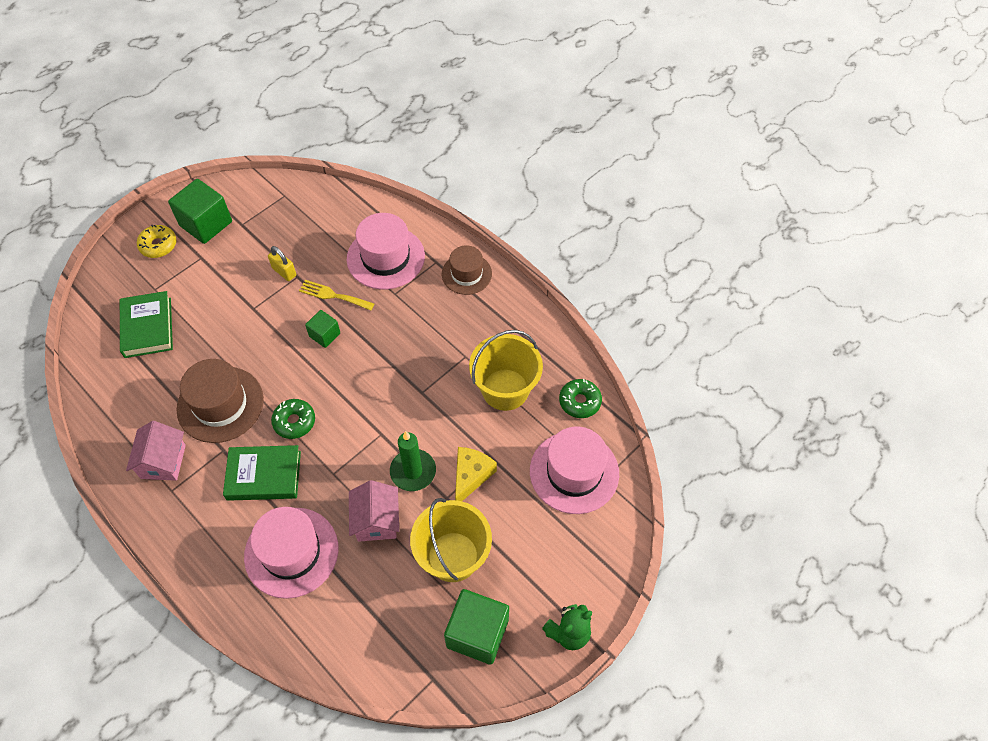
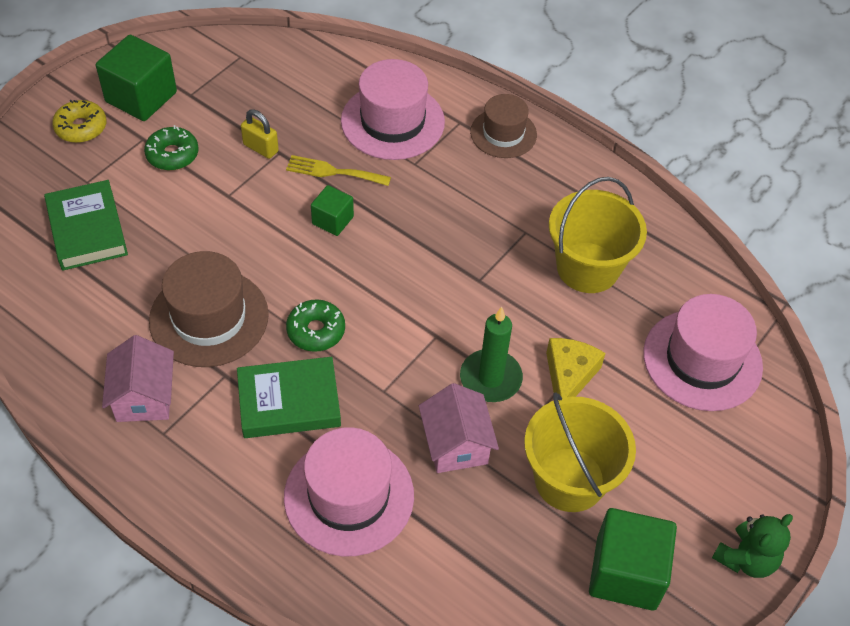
camera: 10 degrees left, 5 degrees down
(579, 401) = (687, 274): green donut -> green donut (172, 155)

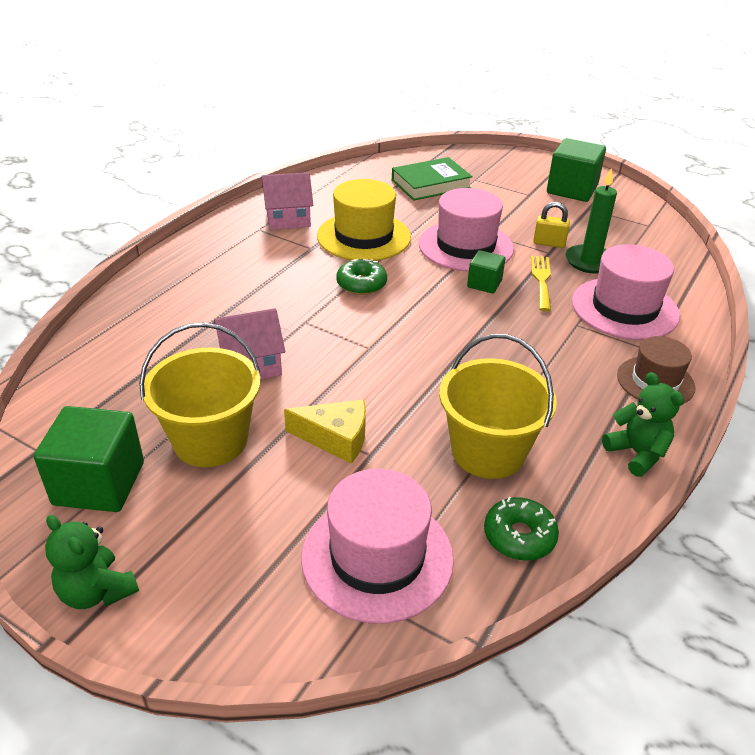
camera: 85 degrees right, 15 degrees down
(81, 127) = (526, 171): yellow donut -> none
(172, 155) = (519, 207): green donut -> green donut (519, 536)
(209, 317) = (364, 236): brown hat -> yellow hat
(261, 148) = (549, 243): yellow padlock -> yellow padlock turned 75 degrees clockwise
(289, 402) = (289, 277): green book -> none
(349, 496) = (200, 311): pink hat -> pink hat (466, 246)
(490, 378) = (326, 383): green candle -> green candle (589, 261)
(591, 172) = (637, 453): none -> green teddy bear

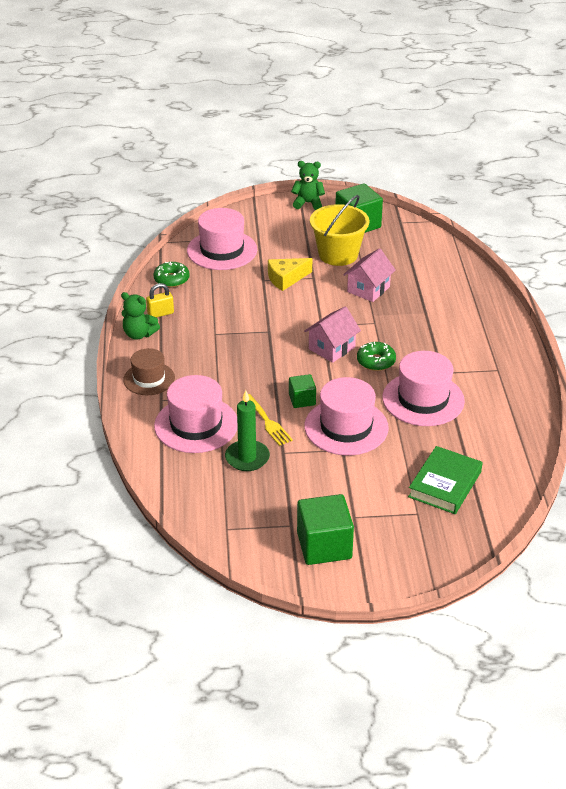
camera: 145 degrees right, 0 degrees up
(288, 219) = (492, 388): pink house -> pink house (331, 348)
(364, 236) = (423, 399): yellow hat -> pink hat
(488, 451) = (211, 304): yellow bucket -> none
(549, 243) = (290, 462): yellow padlock -> yellow padlock (160, 313)

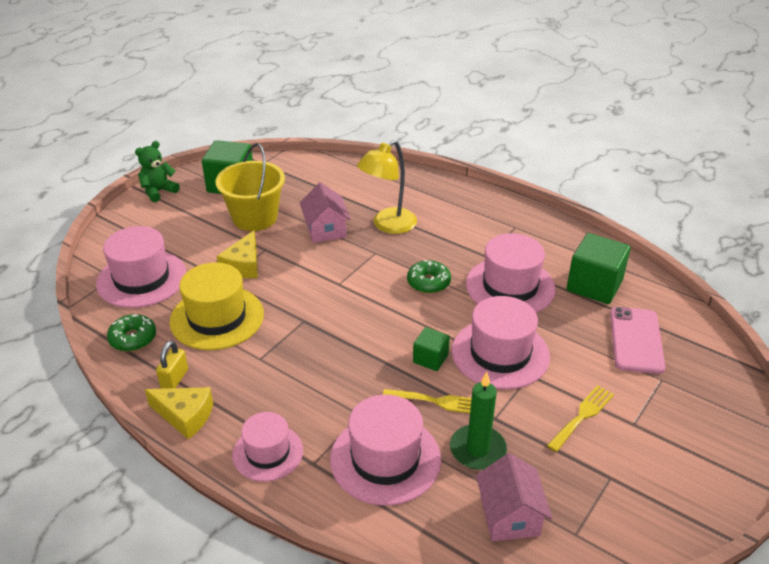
camera: 50 degrees left, 0 degrees up
(139, 334) = (185, 416): green teddy bear -> yellow cheese
(149, 379) = (268, 452): brown hat -> pink hat
(227, 297) = (217, 318): none -> yellow hat
(324, 546) = (660, 470): green cube -> green cube (594, 285)
(331, 348) = (378, 297): pink house -> pink house (509, 516)
(332, 490) = (582, 416): none -> yellow fork
(412, 312) = (388, 225): none -> yellow lamp
(444, 484) = (636, 340): green book -> pink phone

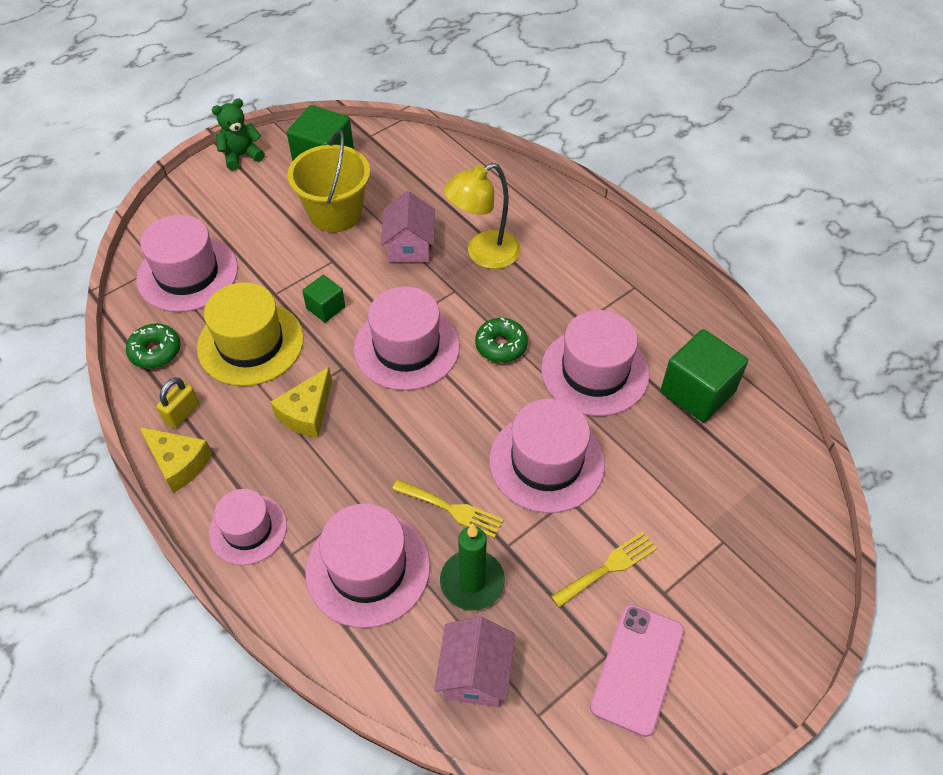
camera: 15 degrees right, 15 degrees up
(243, 265) = (301, 278): yellow cheese -> yellow cheese (307, 412)
(352, 297) = (406, 347): none -> pink hat
(430, 359) = (464, 450): green cube -> green cube (326, 308)
(636, 340) = (716, 480): pink phone -> pink phone (637, 668)

